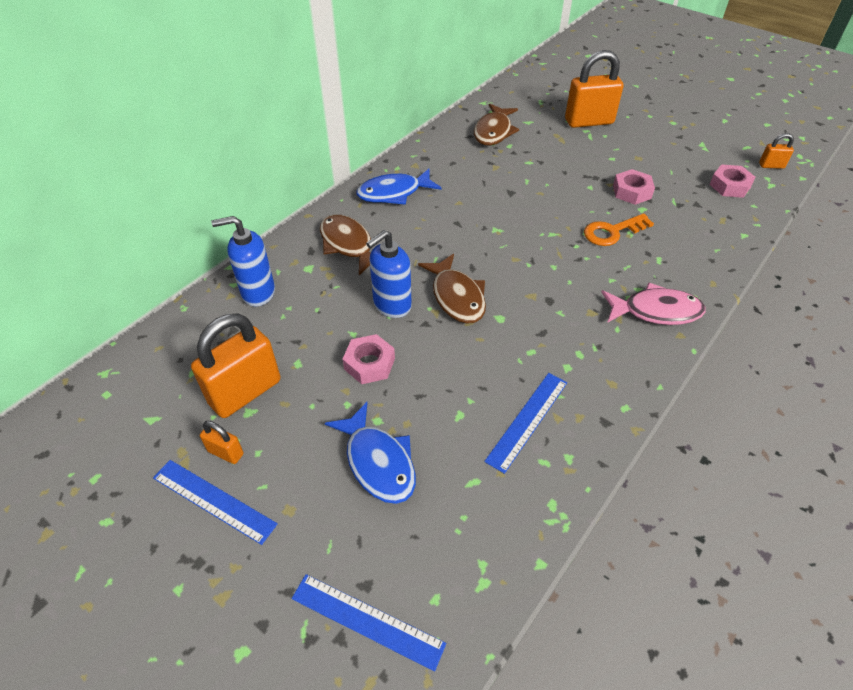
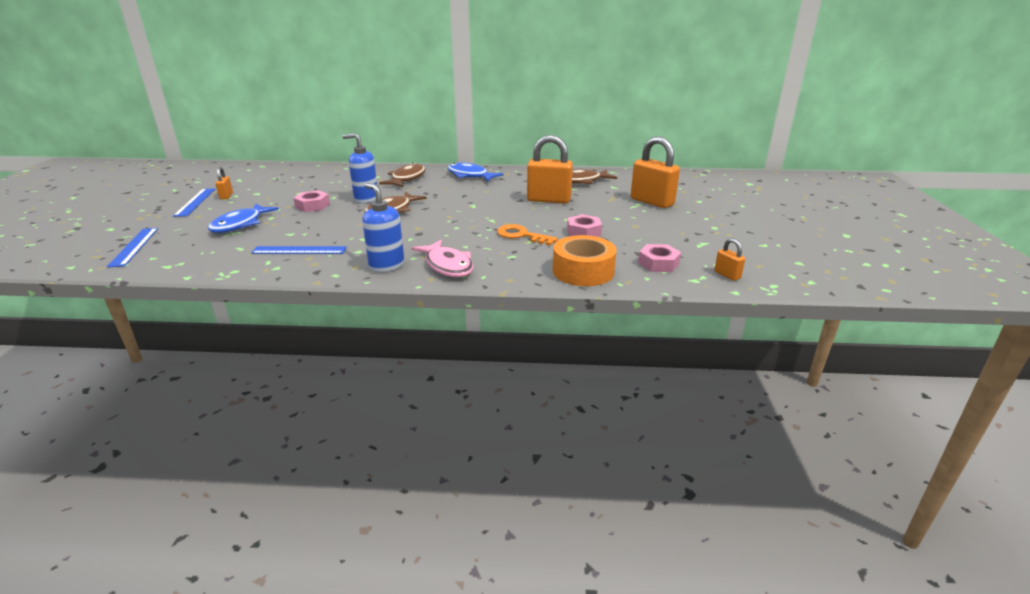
camera: 55 degrees right, 20 degrees down
(245, 392) = (269, 189): orange padlock -> orange padlock (549, 200)
(258, 293) = (344, 173): blue soap dispenser -> blue soap dispenser (386, 265)
(721, 232) = (583, 271): none -> orange tape

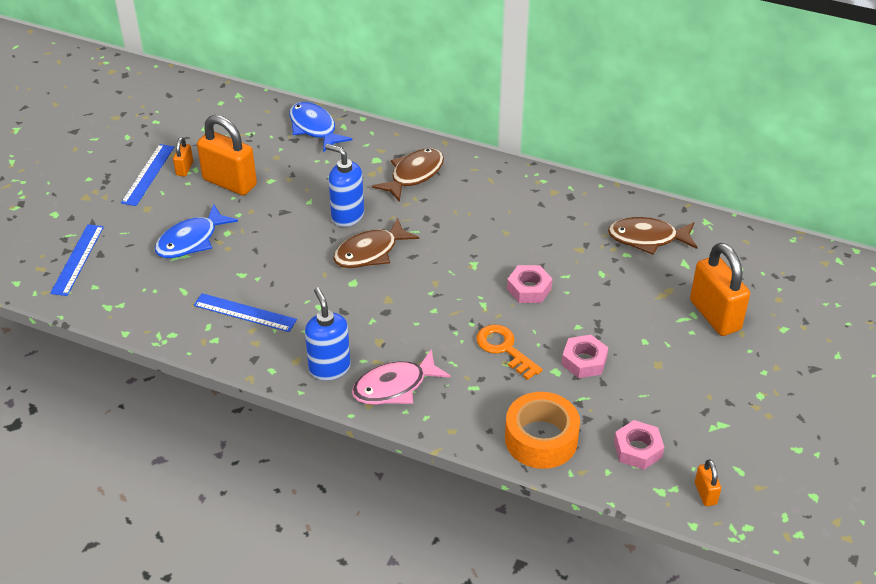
camera: 20 degrees right, 15 degrees up
(312, 206) = (279, 217): pink nut -> pink nut (529, 289)
(447, 266) = (395, 386): pink fish -> pink fish turned 75 degrees clockwise
(470, 176) = (500, 186): blue fish -> blue fish (314, 128)
(549, 200) = (578, 276): orange padlock -> orange padlock (230, 182)

